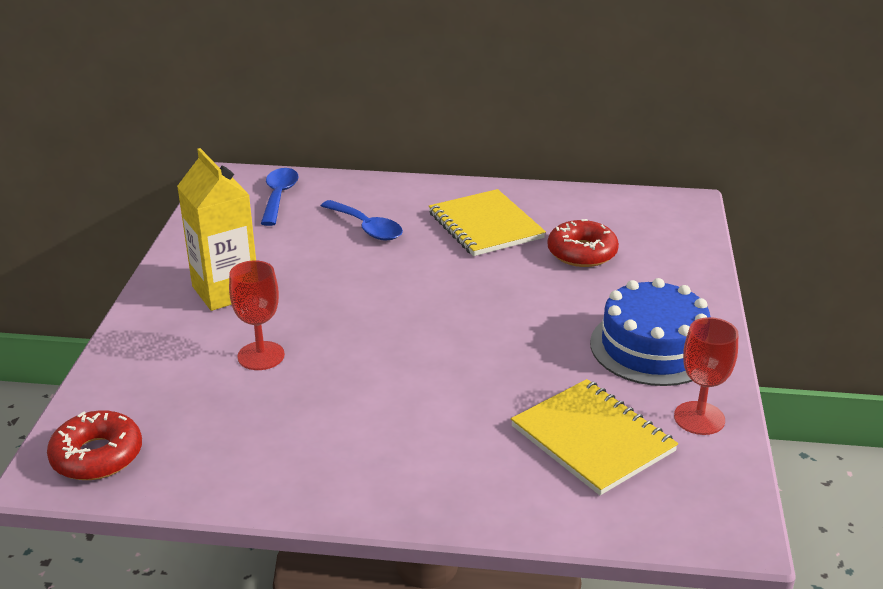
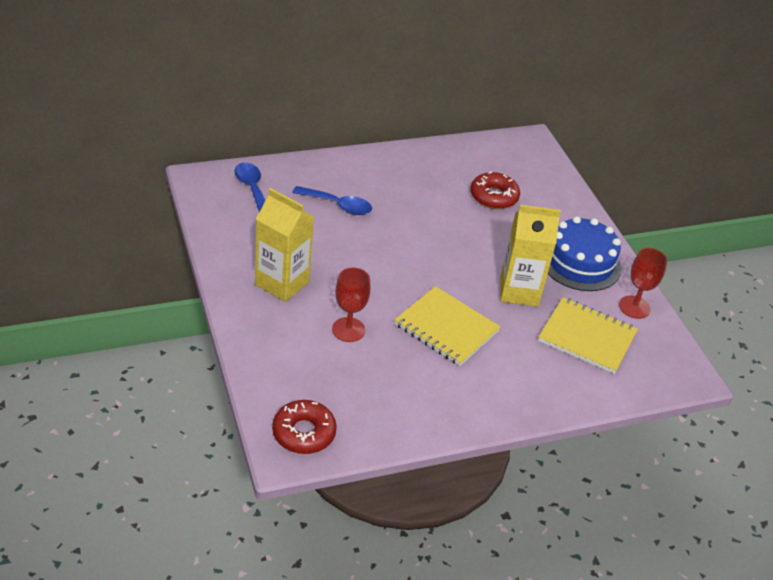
camera: 30 degrees left, 10 degrees up
(485, 225) = (417, 186): yellow notebook -> yellow notebook (446, 328)
(532, 362) = (519, 291): none -> yellow carton

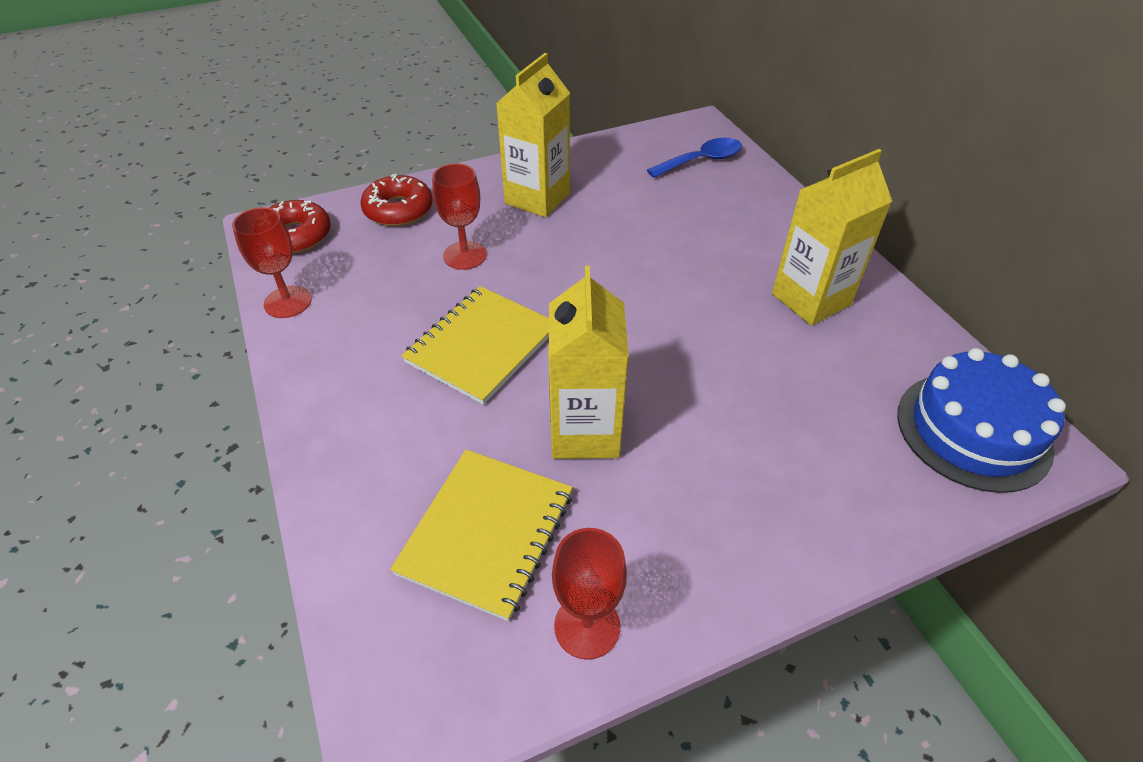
camera: 90 degrees right, 5 degrees up
(338, 205) = (706, 228): blue spoon -> none
(390, 432) = (288, 302): none -> red goblet
(417, 180) = (811, 299): none -> yellow carton
(493, 197) = (824, 394): red donut -> red donut (398, 210)
(580, 262) = (694, 528): blue cake -> blue cake (973, 430)

